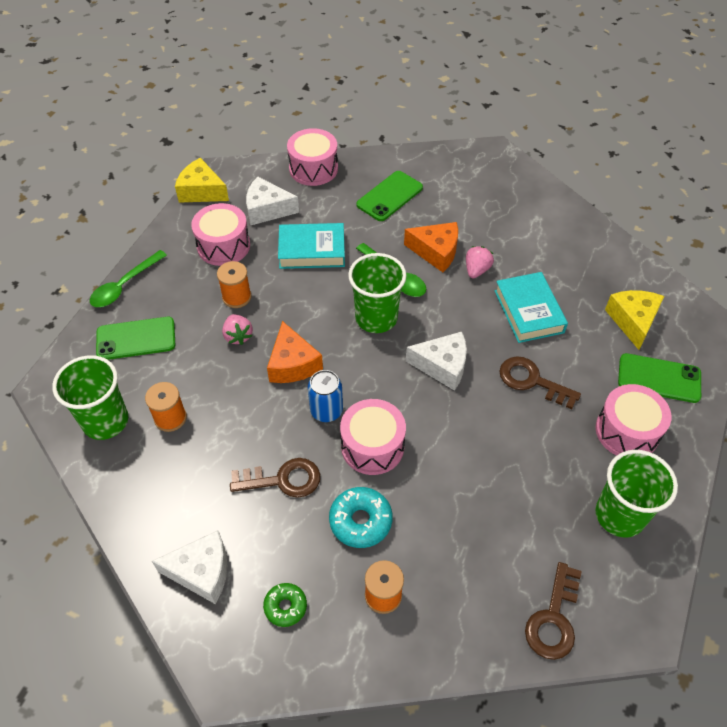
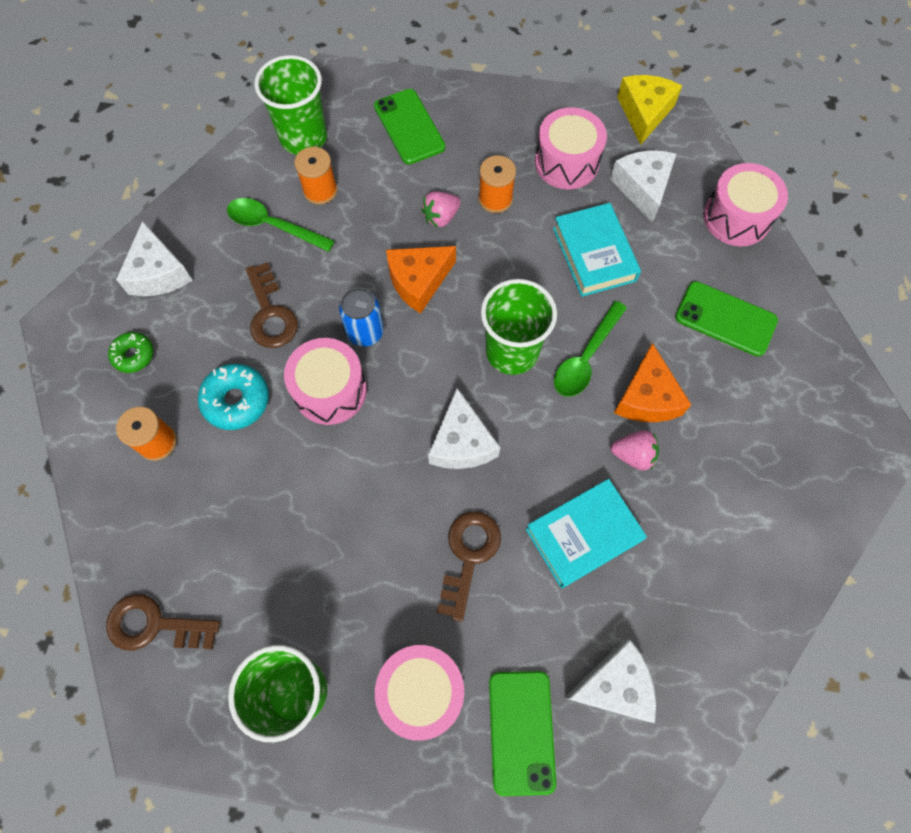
camera: 75 degrees right, 15 degrees up
(124, 286) = (475, 91): green spoon -> green spoon (273, 226)
(633, 321) = (614, 685): yellow cheese -> white cheese

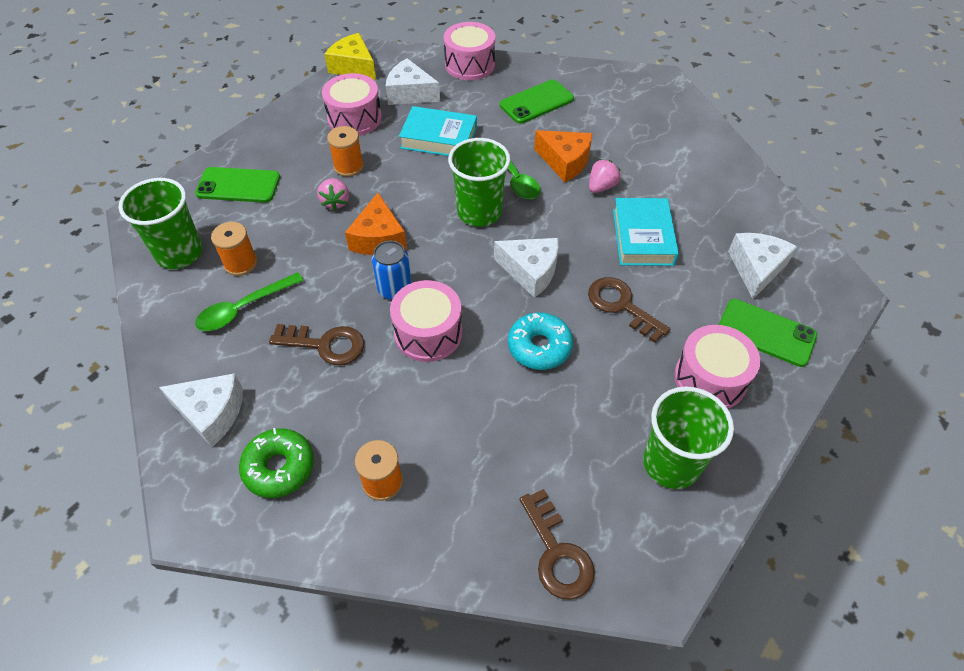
camera: 60 degrees left, 15 degrees down
(133, 355) = (279, 467): green donut -> green donut, size x1.56
(154, 625) = (557, 553): brown key -> brown key turned 60 degrees counterclockwise
(236, 400) = (388, 402): turquoise donut -> turquoise donut (539, 347)

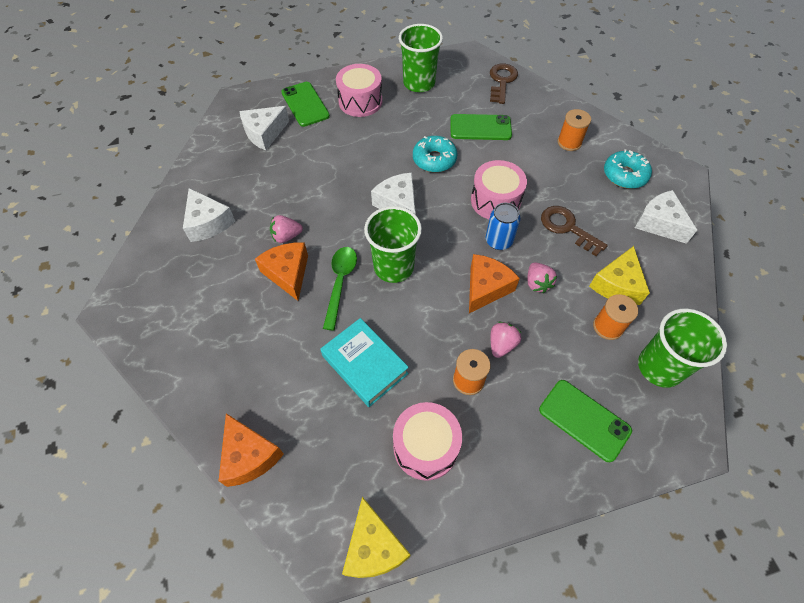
camera: 145 degrees left, 5 degrees up
(243, 308) = (617, 285): green spoon -> yellow cheese
(279, 467) = (624, 175): green donut -> turquoise donut
(330, 267) = (537, 283): none -> pink strawberry
(410, 93) = (345, 449): white cheese -> white cheese (208, 223)
(469, 64) = (249, 456): pink drum -> orange cheese
(536, 102) = (242, 353): green phone -> green phone (480, 127)
(621, 306) = (364, 155): brown key -> none
(642, 237) = (303, 186): turquoise book -> none

